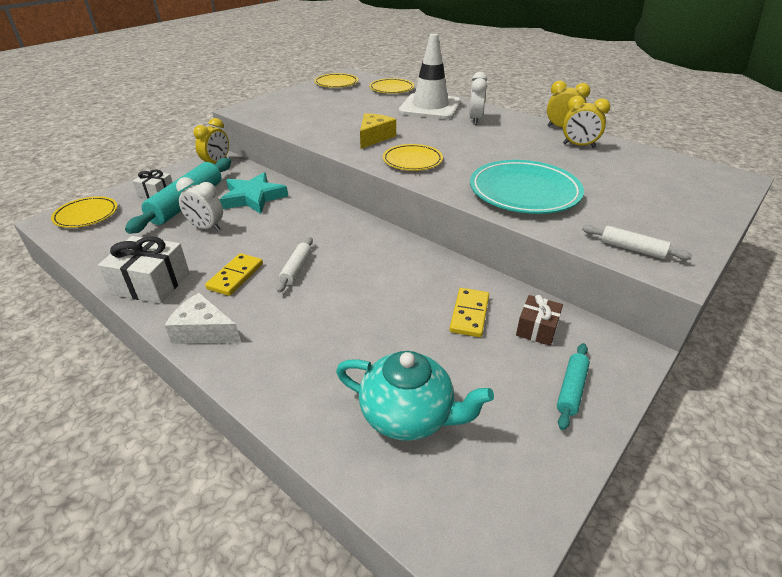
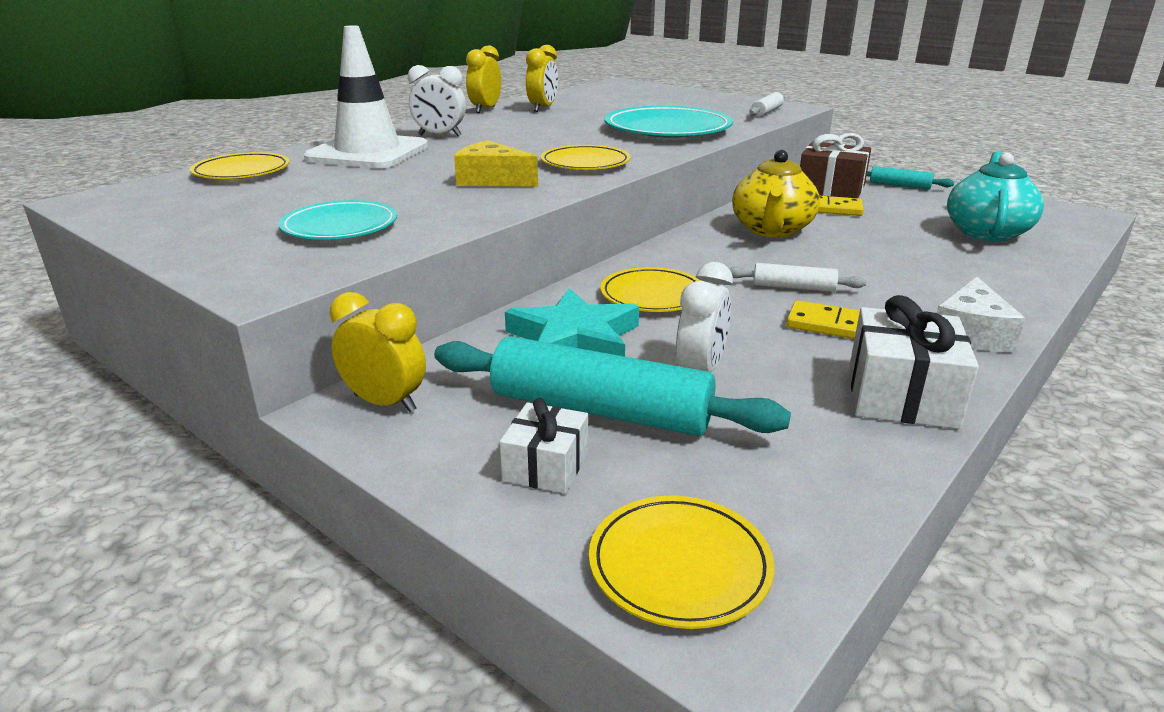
camera: 90 degrees left, 10 degrees down
(304, 113) = (340, 226): none -> turquoise plate
(336, 83) = (148, 209): yellow plate -> yellow plate (652, 295)
(408, 275) = (772, 230): none -> yellow teapot
(537, 329) = (830, 189): brown gift -> brown gift, size x1.65

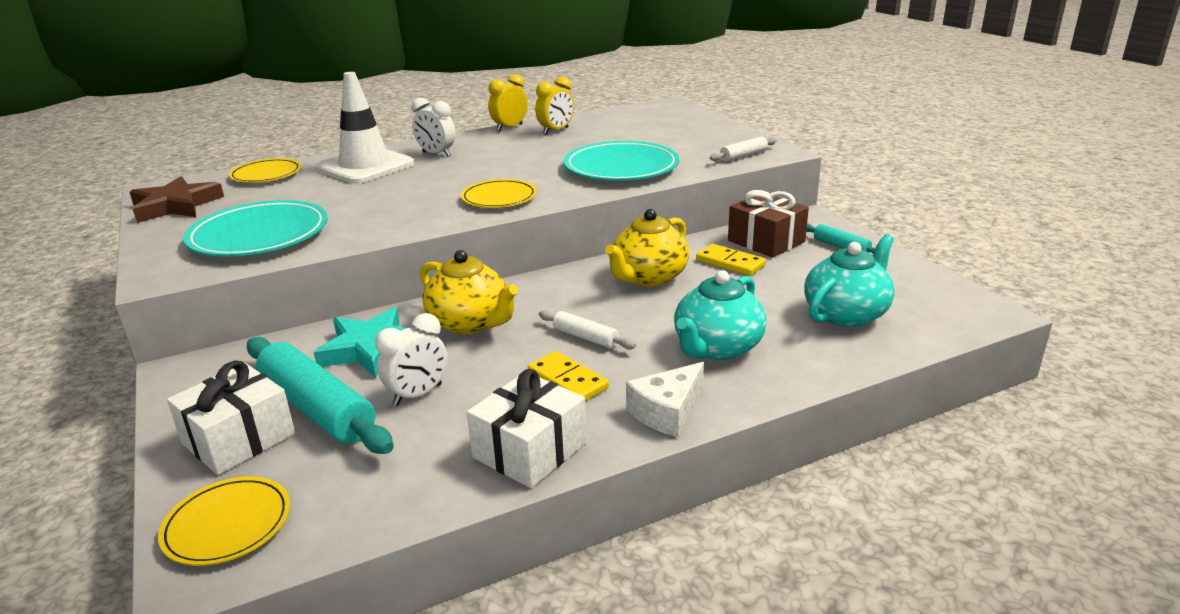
camera: 25 degrees right, 0 degrees up
(155, 213) = (176, 206): none -> brown star
(340, 226) = (259, 235): turquoise plate -> turquoise plate, size x1.65
(385, 403) = (206, 371): yellow clock -> none
(492, 180) = (409, 206): yellow cheese -> none
(546, 466) = (238, 439): white gift -> white gift, size x1.65
(652, 295) = (470, 323): yellow plate -> yellow teapot
(926, 275) = (717, 348): none -> turquoise teapot

